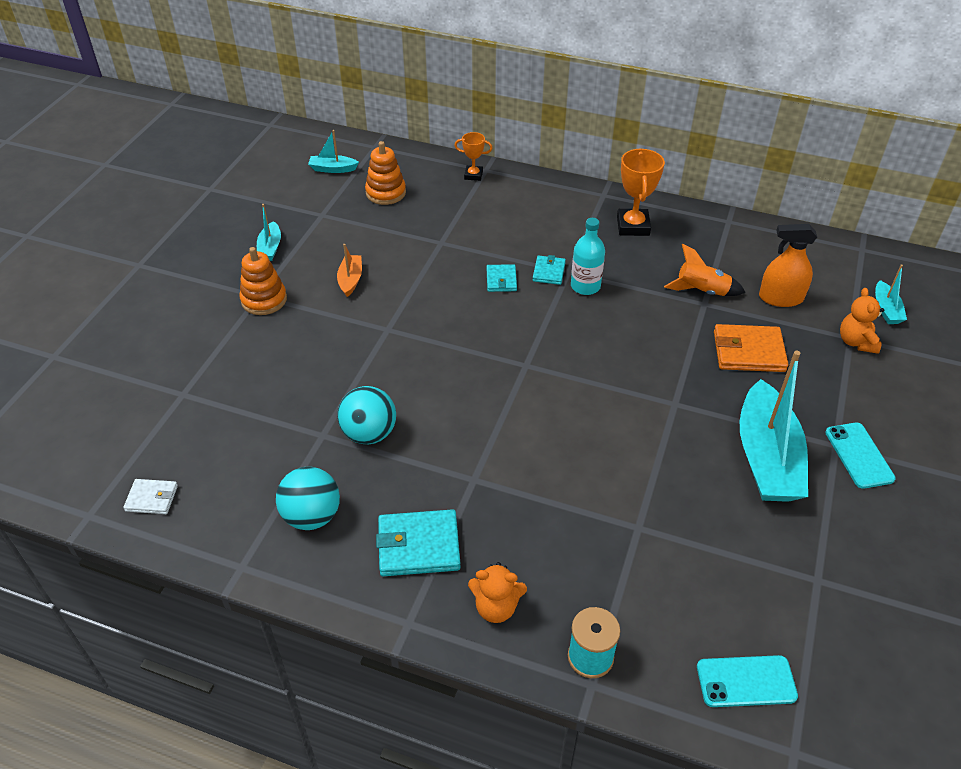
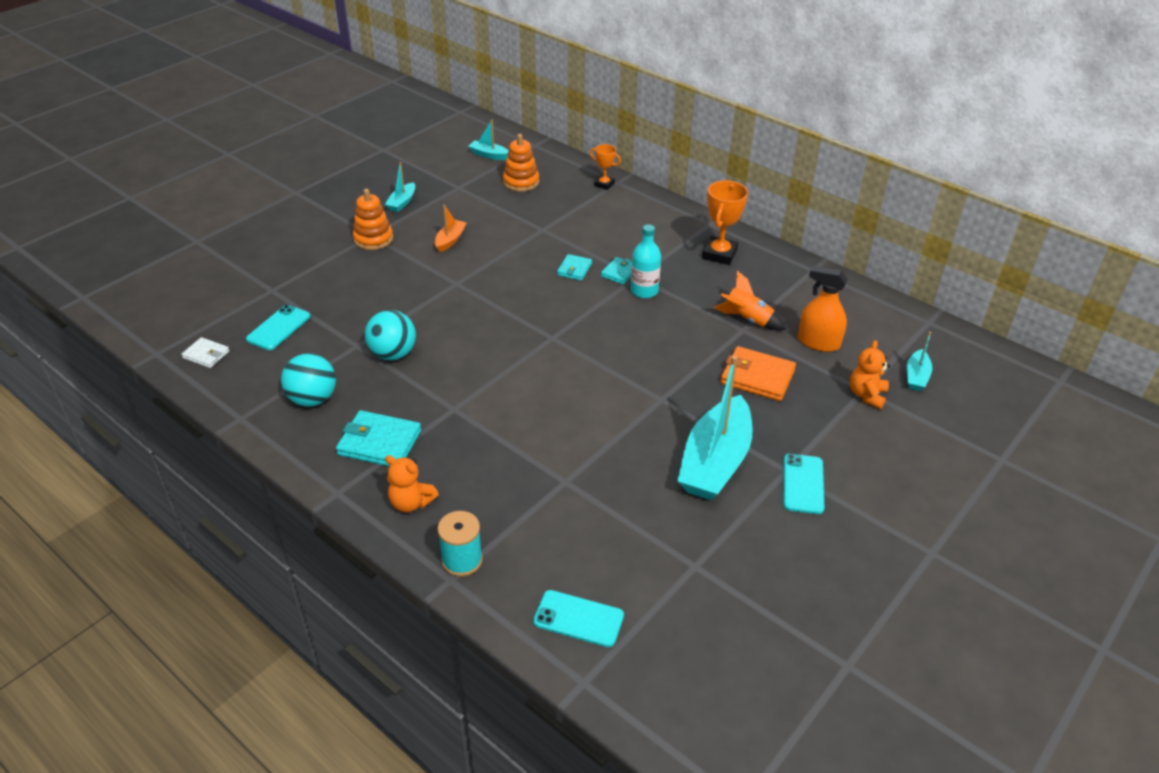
camera: 20 degrees right, 5 degrees down
(219, 439) = (278, 328): none -> turquoise phone

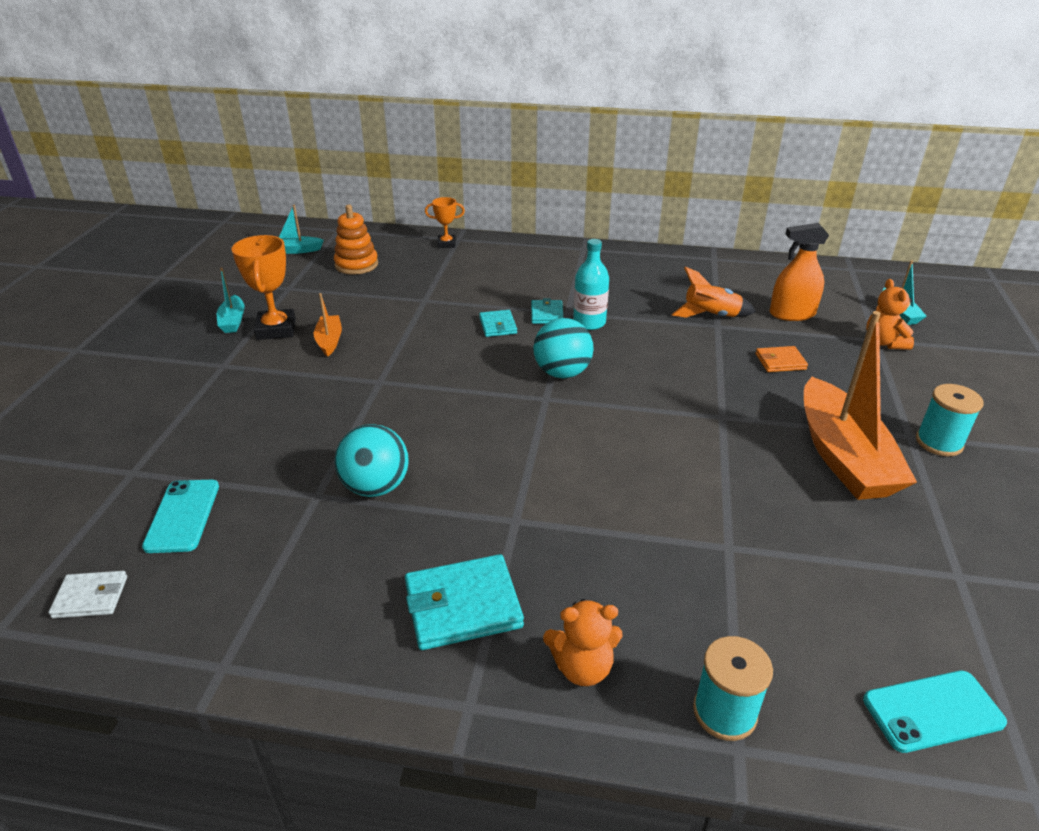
camera: 30 degrees left, 5 degrees down
(313, 399) = (315, 589): turquoise ball -> turquoise ball (562, 373)
(373, 239) = (229, 368): orange stacking toy -> none
(715, 462) = (843, 456): turquoise boat -> orange boat
(719, 254) = (621, 270): orange trophy -> orange trophy (276, 329)
(757, 377) = (780, 361): orange wallet -> orange wallet, size x0.58
(803, 484) = (939, 442): turquoise phone -> turquoise spool

